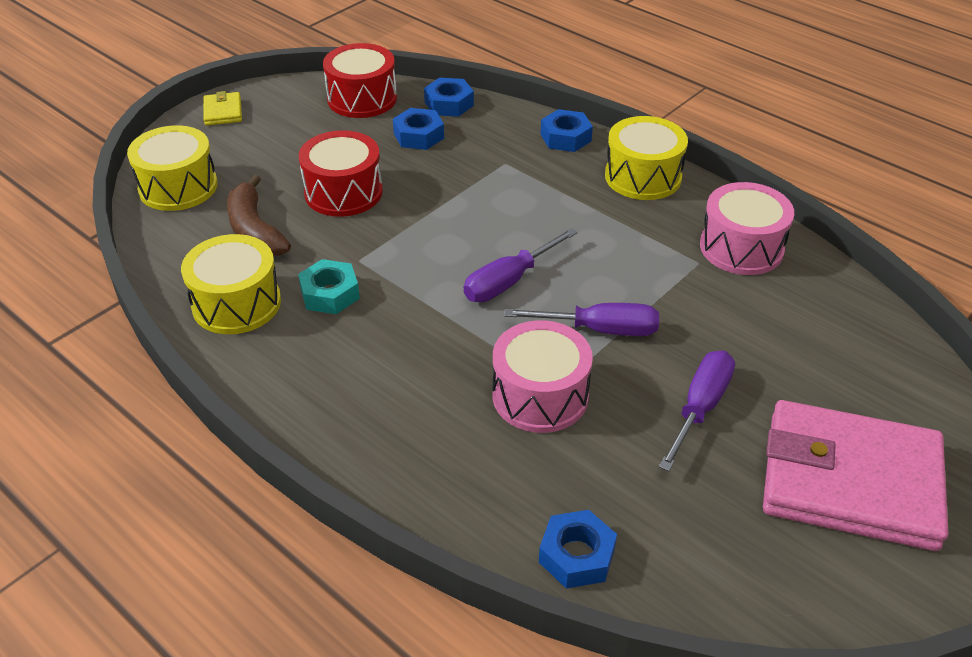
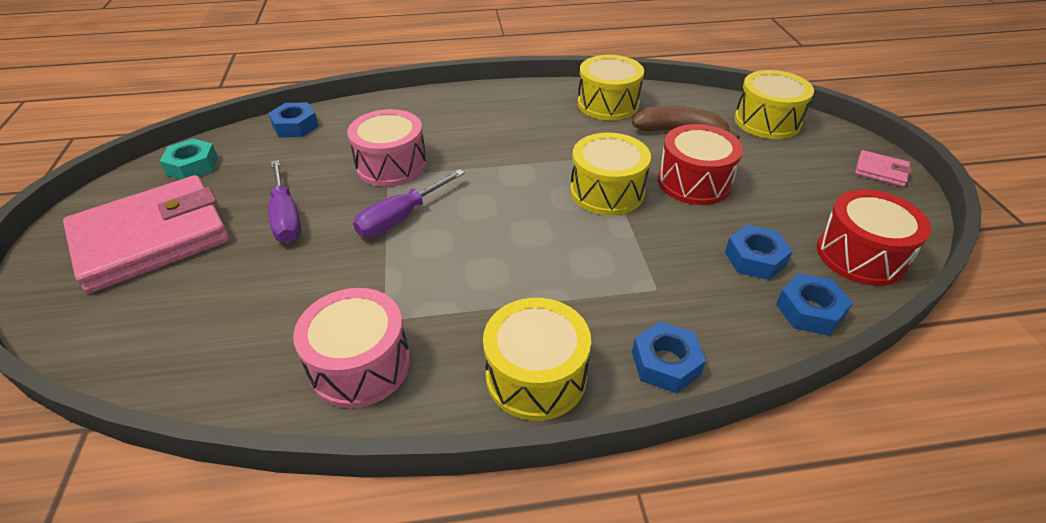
camera: 130 degrees right, 0 degrees up
(223, 112) = (881, 171): yellow wallet -> pink wallet
(330, 294) = (578, 134): turquoise nut -> turquoise nut (193, 166)
(413, 231) = (607, 191): none -> yellow drum
(509, 281) = (499, 206): purple screwdriver -> none

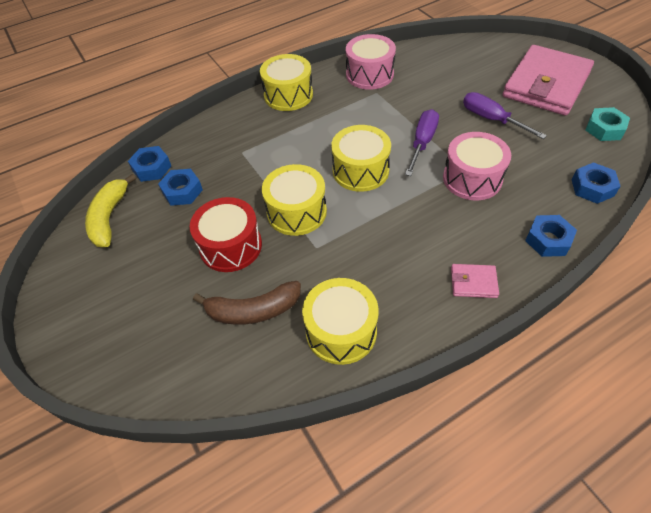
camera: 160 degrees right, 10 degrees up
(665, 363) = (229, 118): blue nut -> blue nut (548, 240)
(767, 121) = (162, 366): yellow drum -> yellow drum (360, 170)
(860, 255) = (109, 218): red drum -> yellow banana
(881, 171) = (62, 320): pink wallet -> pink wallet (473, 282)

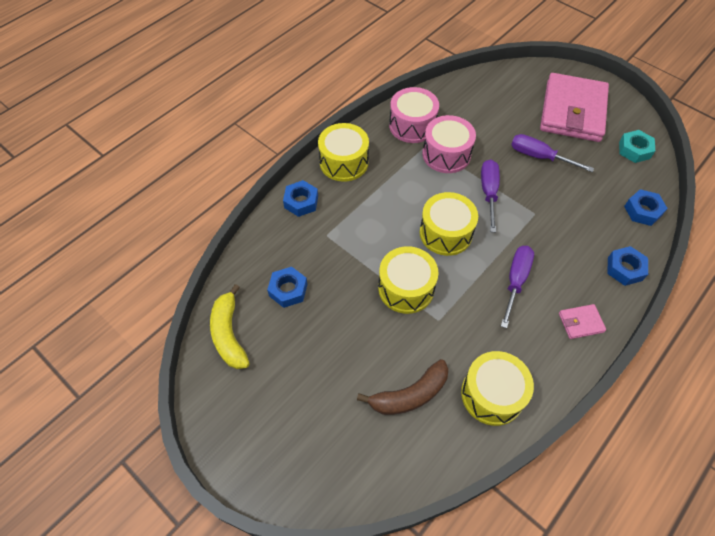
camera: 20 degrees left, 5 degrees up
(152, 168) = (245, 271): blue nut -> blue nut (301, 202)
(230, 246) = (361, 337): red drum -> none
(415, 228) = (515, 281): none -> purple screwdriver
(472, 178) = (544, 222): pink drum -> pink drum (446, 154)

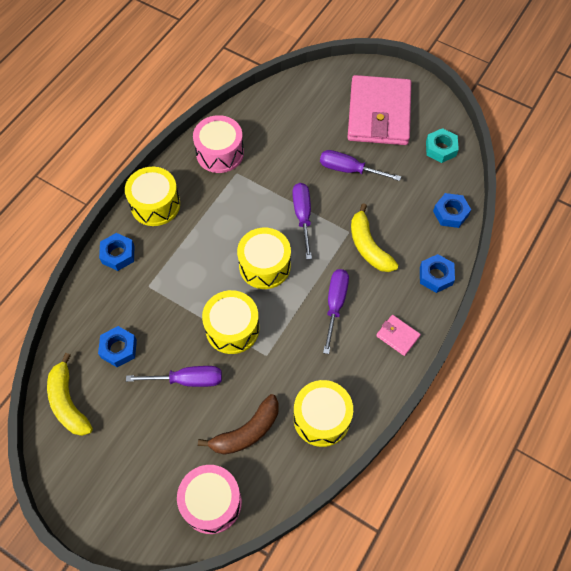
camera: 10 degrees left, 5 degrees up
(353, 331) = (187, 380): none -> purple screwdriver
(446, 154) = (257, 180): pink drum -> pink drum (211, 502)
(555, 230) = (369, 246): none -> yellow banana
(580, 322) = (397, 336): pink wallet -> pink wallet turned 60 degrees clockwise

